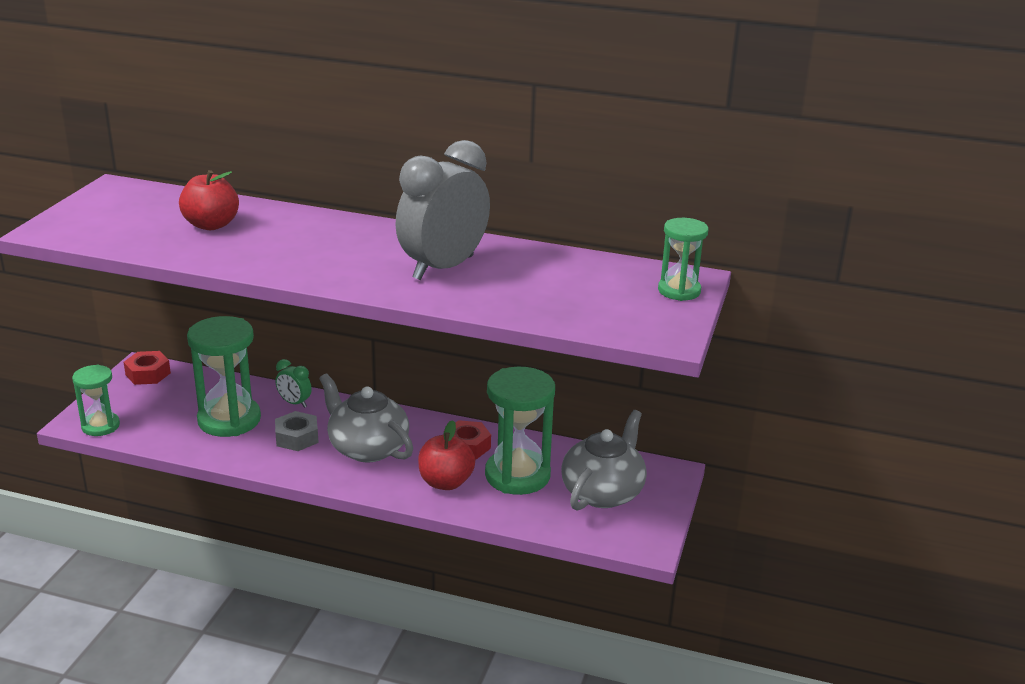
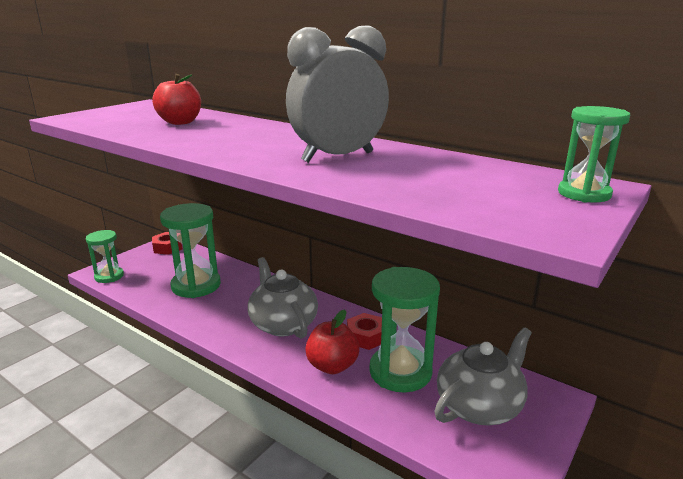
camera: 20 degrees right, 5 degrees down
(294, 403) = (250, 281): green clock -> none
(297, 437) = (234, 306): grey nut -> none

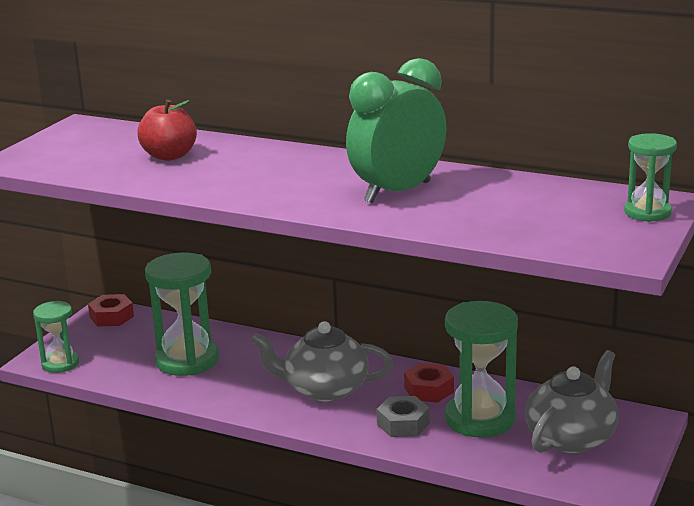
camera: 10 degrees left, 0 degrees up
(283, 324) = (324, 389): grey teapot -> grey teapot turned 45 degrees counterclockwise
(332, 366) = (403, 424): red apple -> grey nut
(338, 157) = (397, 192): grey clock -> green clock

